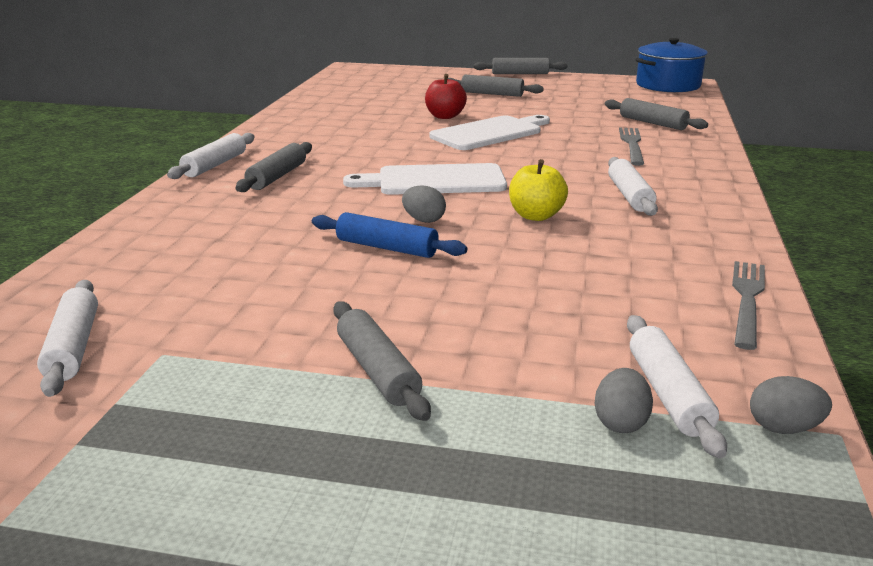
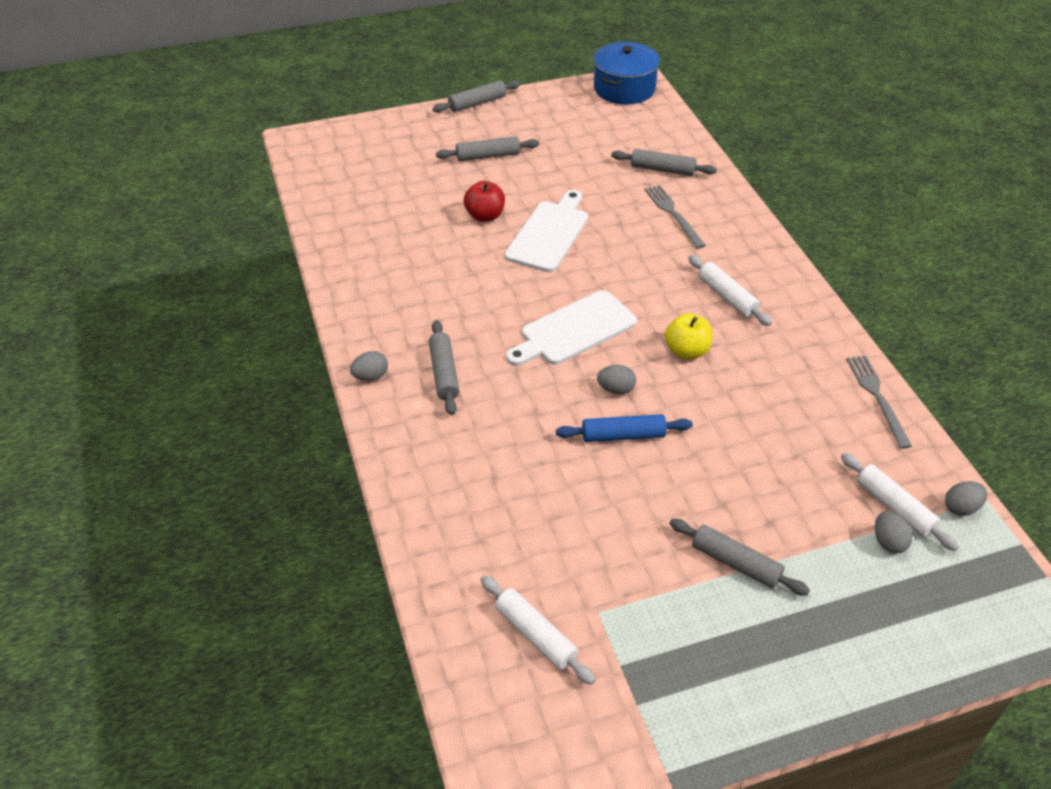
camera: 30 degrees left, 20 degrees up
(215, 165) = (370, 376): white rolling pin -> grey egg

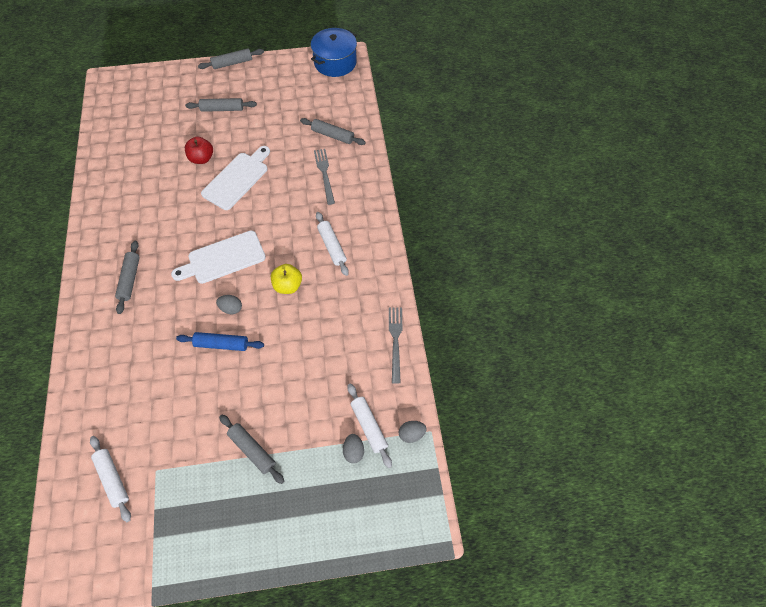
camera: 10 degrees right, 15 degrees up
(370, 376) = (85, 275): grey egg -> none

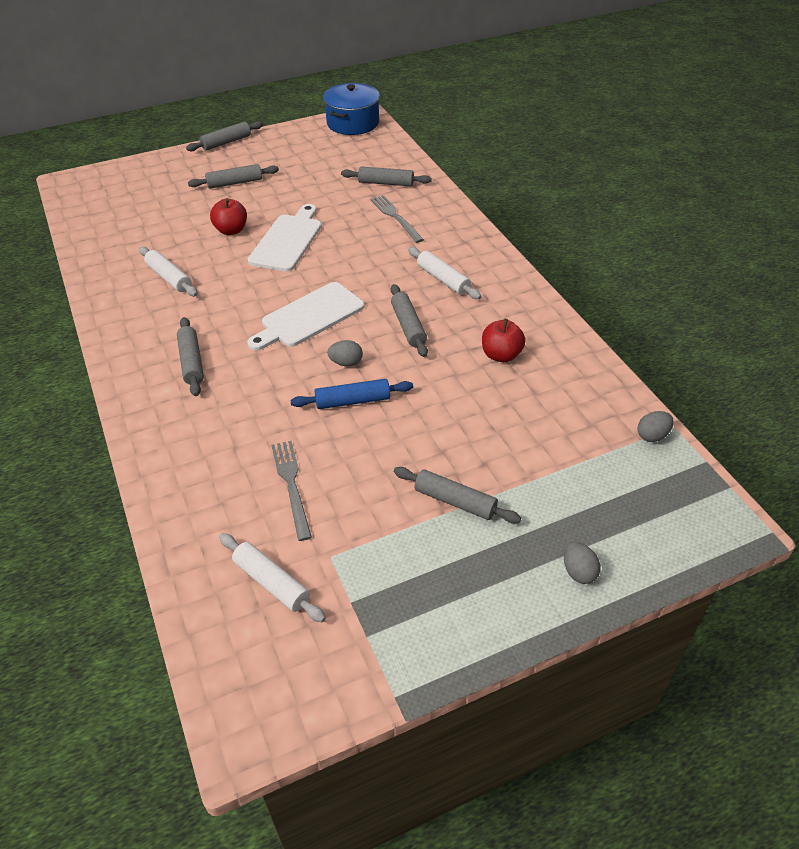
camera: 15 degrees left, 15 degrees down
(288, 286) = (408, 326): yellow apple -> grey rolling pin
(340, 331) = (501, 355): none -> red apple
(353, 451) = (590, 470): grey egg -> grey egg (578, 572)
(369, 426) = (594, 440): white rolling pin -> white rolling pin (169, 277)
(395, 341) = (575, 350): grey fork -> grey fork (291, 485)

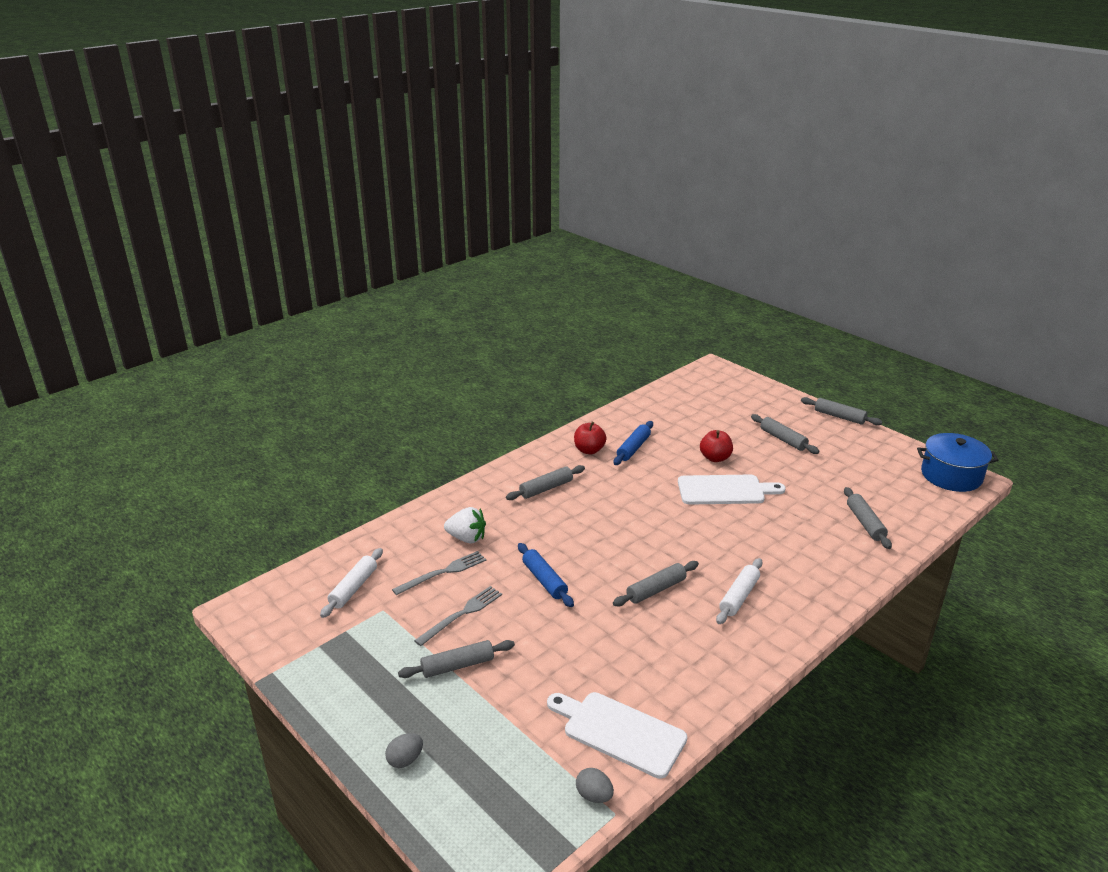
camera: 70 degrees right, 15 degrees down
(169, 277) = (633, 448): white rolling pin -> blue rolling pin
(239, 451) = (467, 538): none -> white strawberry
(309, 317) = (632, 530): white cutting board -> white cutting board (619, 732)
(346, 363) = (587, 565): grey egg -> none
(395, 217) = (813, 543): grey fork -> grey fork (461, 614)
(455, 501) = (457, 666): grey rolling pin -> grey rolling pin turned 60 degrees clockwise
(501, 355) = (652, 659): red apple -> red apple (589, 450)

